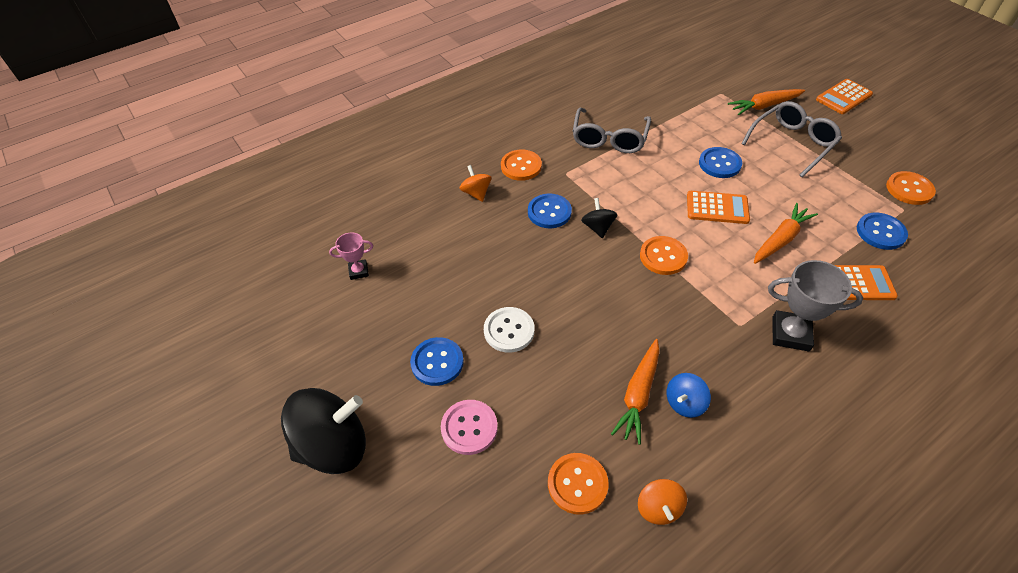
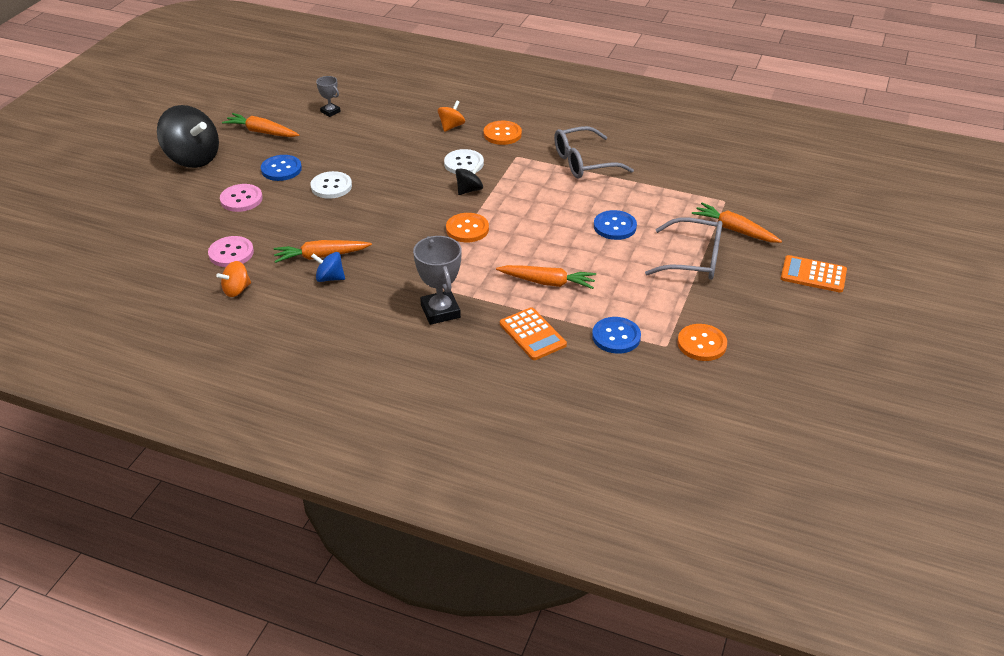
camera: 55 degrees right, 10 degrees down
(341, 350) = (262, 132): none -> orange carrot
(358, 271) = (330, 112): pink trophy -> grey trophy
(549, 212) = (464, 163): blue button -> white button
(577, 484) = (231, 253): orange button -> pink button
(717, 208) = (553, 240): orange calculator -> none

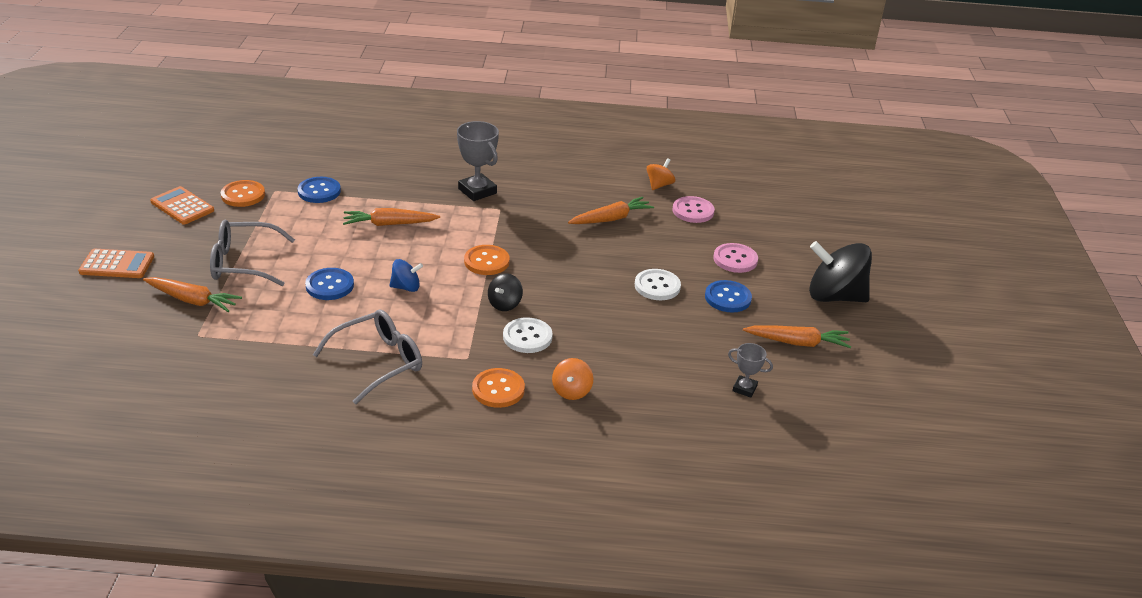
camera: 160 degrees right, 5 degrees down
(330, 278) = (589, 203): blue spinning top -> blue spinning top (406, 287)
(532, 334) = (392, 185): orange calculator -> orange calculator (182, 206)

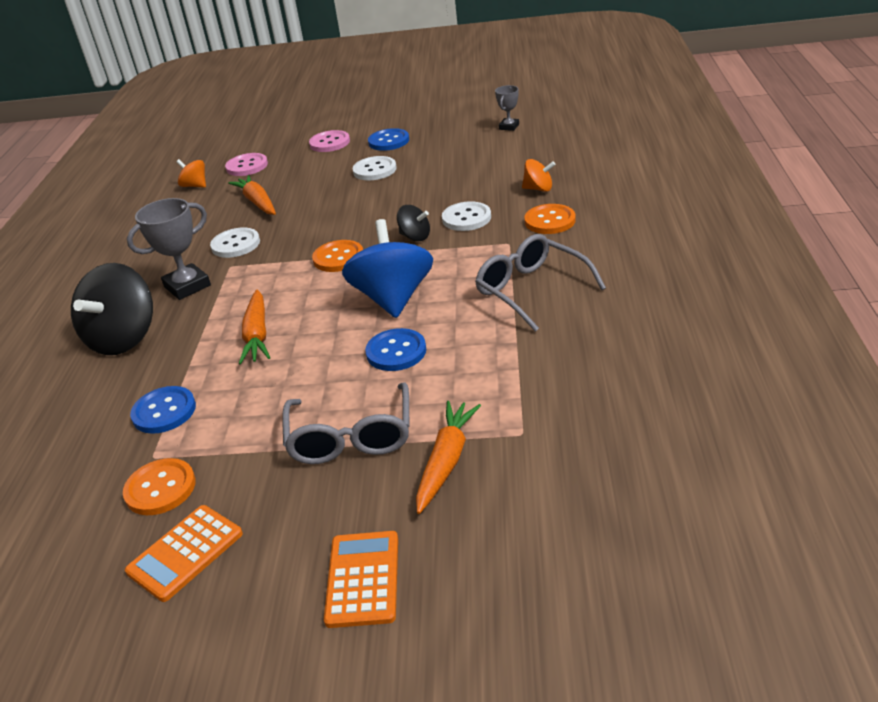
camera: 85 degrees left, 0 degrees up
(406, 287) = (393, 298): blue spinning top -> blue spinning top, size x2.04
(535, 210) = (235, 244): none -> white button
(797, 342) = (445, 114): orange carrot -> none
(834, 296) = (381, 105): black spinning top -> black spinning top (124, 338)

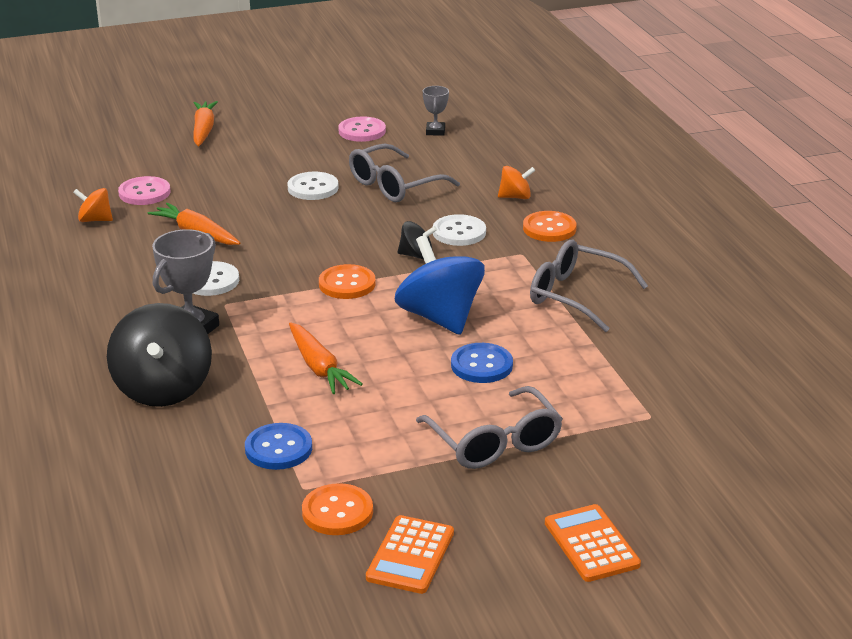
camera: 25 degrees left, 5 degrees down
(329, 143) = (230, 160): pink button -> pink button (362, 131)
(388, 141) = (304, 154): blue button -> none
(441, 172) = (394, 185): none -> grey glasses
(446, 461) = (599, 448): orange carrot -> orange carrot (203, 130)

